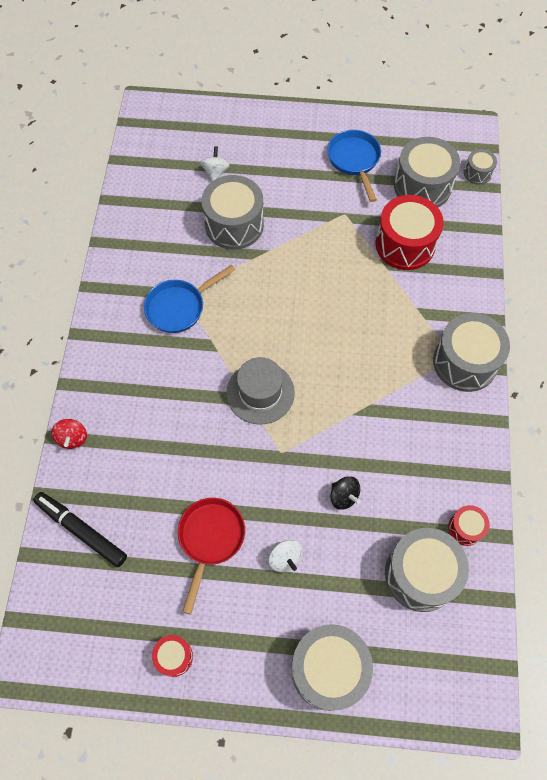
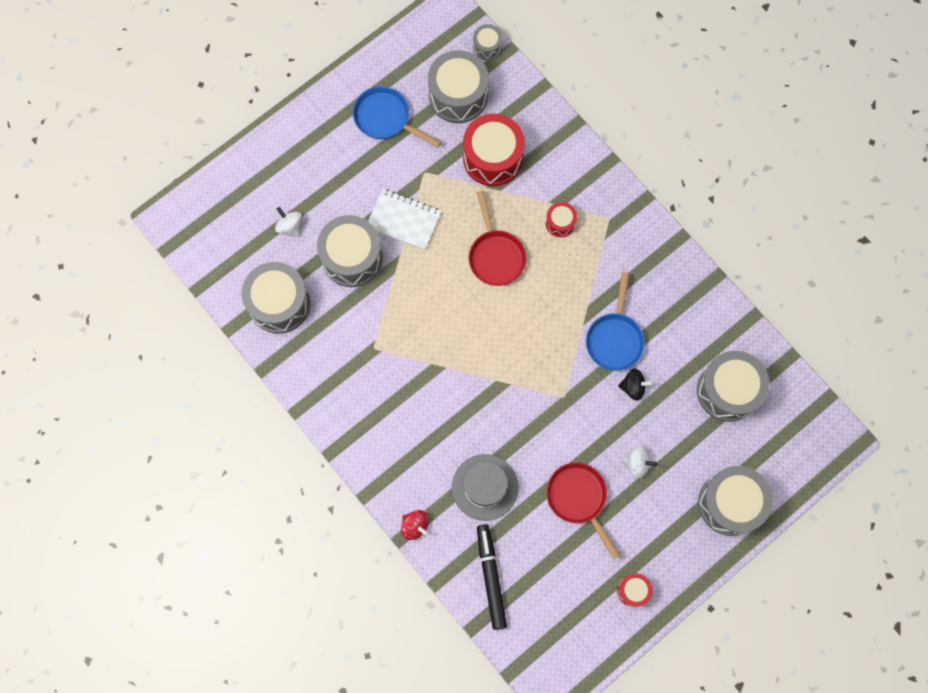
camera: 45 degrees left, 10 degrees up
(81, 530) = (491, 577): black marker -> black marker turned 90 degrees clockwise
(179, 307) = (383, 361): blue pan -> blue pan (614, 338)
(260, 392) = (507, 369): grey hat -> grey hat (485, 487)
(296, 231) = (403, 220): none -> white notebook
(337, 309) = (495, 255): none -> red pan
(465, 362) = (620, 214): grey drum -> grey drum (279, 303)
(465, 528) = (726, 333): red drum -> red drum (560, 223)

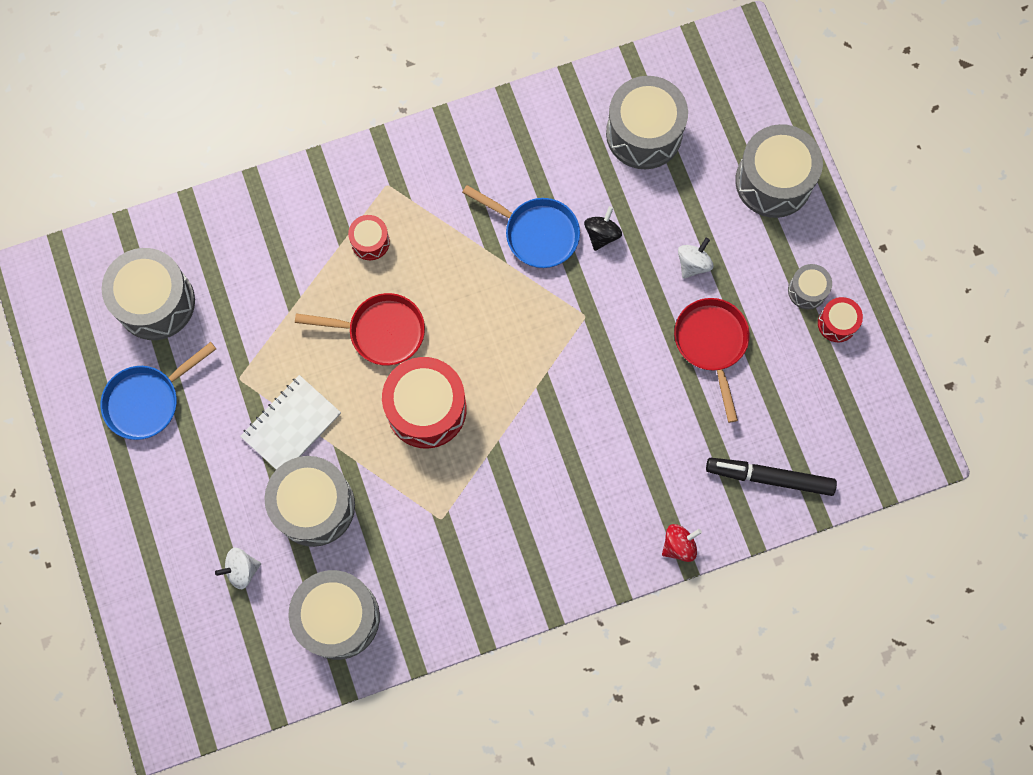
camera: 70 degrees left, 0 degrees up
(485, 487) = (661, 446): grey hat -> none
(487, 47) = (106, 244): grey drum -> grey drum (807, 290)
(492, 158) = (255, 290): red drum -> red drum (426, 409)
(578, 499) = (711, 344): red pan -> red pan turned 90 degrees clockwise

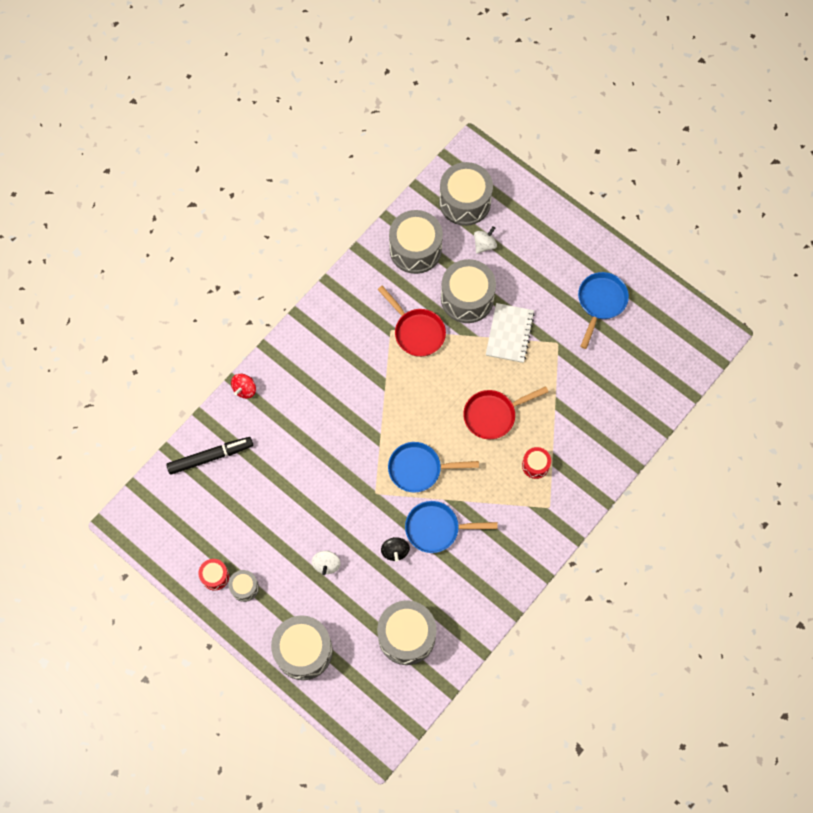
camera: 150 degrees right, 5 degrees down
(155, 302) = (637, 358): grey drum -> grey drum (465, 202)
(426, 409) = (437, 385): red drum -> none
(514, 315) = (419, 469): none -> blue pan
(711, 344) = (287, 519): red pan -> red pan (417, 332)

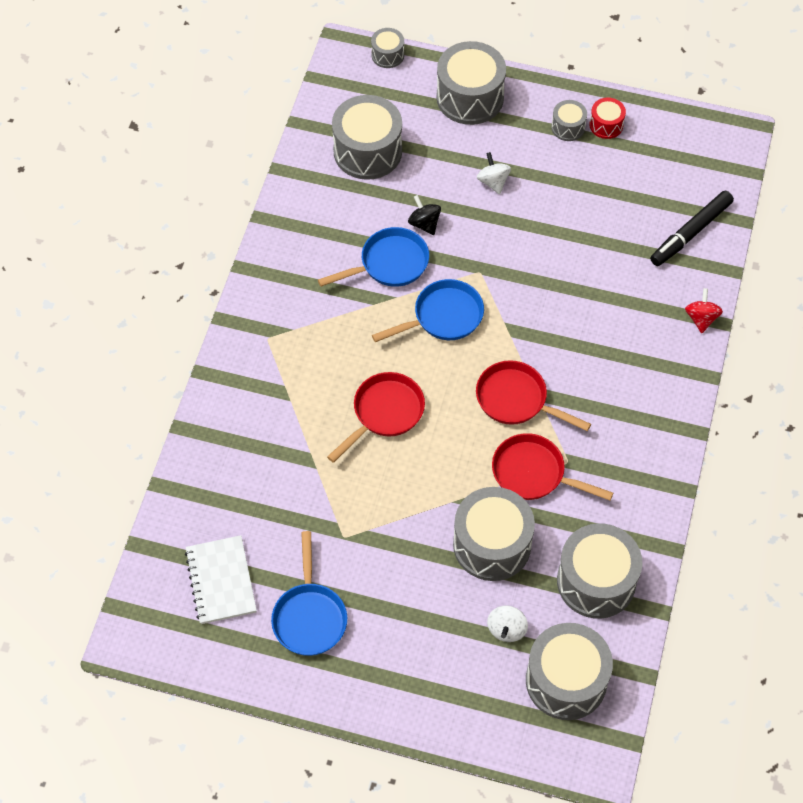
camera: 155 degrees right, 10 degrees down
(347, 724) = (387, 55): none -> grey drum
(401, 386) = (516, 400): none -> red pan
(509, 334) = (413, 522): white notebook -> white notebook (221, 581)
(535, 465) = (305, 377): red drum -> none

